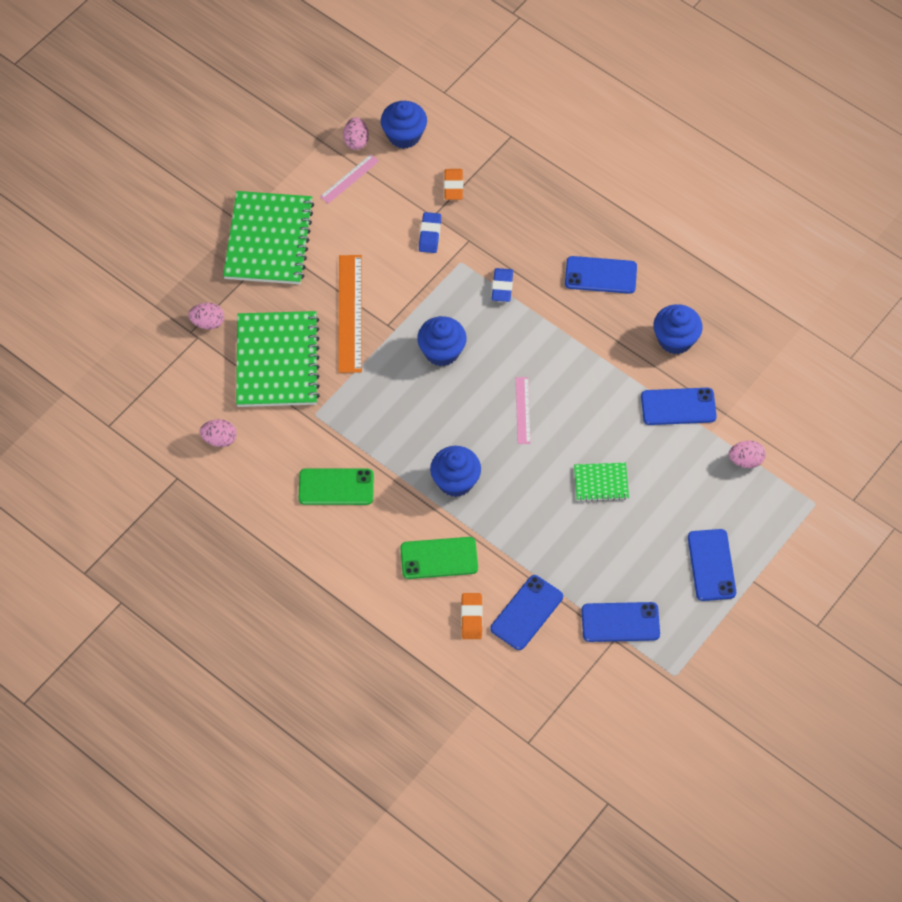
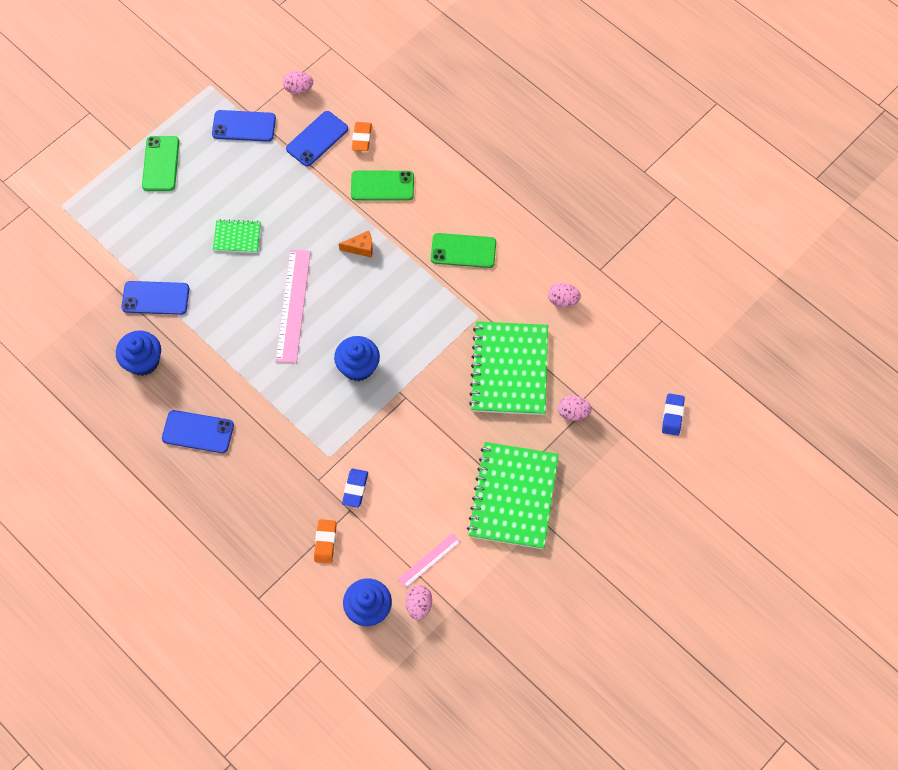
camera: 175 degrees left, 5 degrees up
(350, 313) = (439, 412): orange ruler -> none
(455, 481) = (361, 248): blue cupcake -> orange cheese
(502, 287) = (293, 427): blue eraser -> blue eraser (672, 416)
(523, 410) = (293, 305): pink ruler -> pink ruler, size x1.84
(711, 565) = (161, 163): blue phone -> green phone
(745, 460) = (109, 246): pink egg -> pink egg (298, 89)

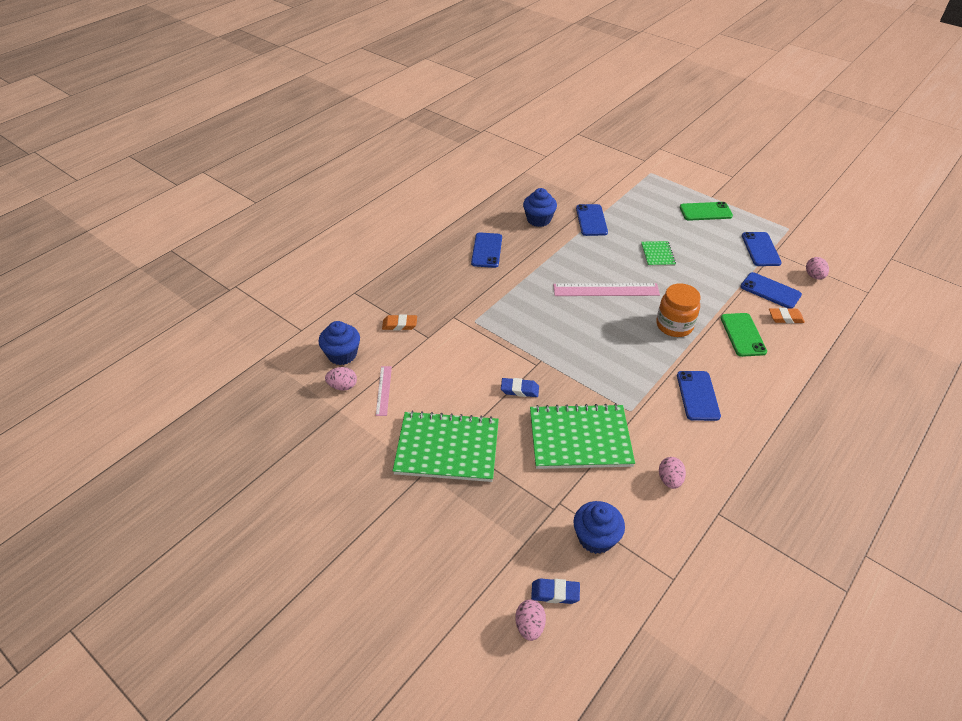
camera: 85 degrees right, 20 degrees down
(355, 489) = (447, 339): blue eraser -> blue eraser (519, 390)
(358, 367) = (559, 332): blue cupcake -> blue cupcake (595, 538)
(361, 248) = (674, 325): orange cheese -> orange jar
(429, 560) = (384, 390): pink ruler -> pink ruler turned 45 degrees clockwise
(463, 251) = (697, 395): green phone -> blue phone
(573, 413) = (542, 494): pink egg -> pink egg (529, 626)

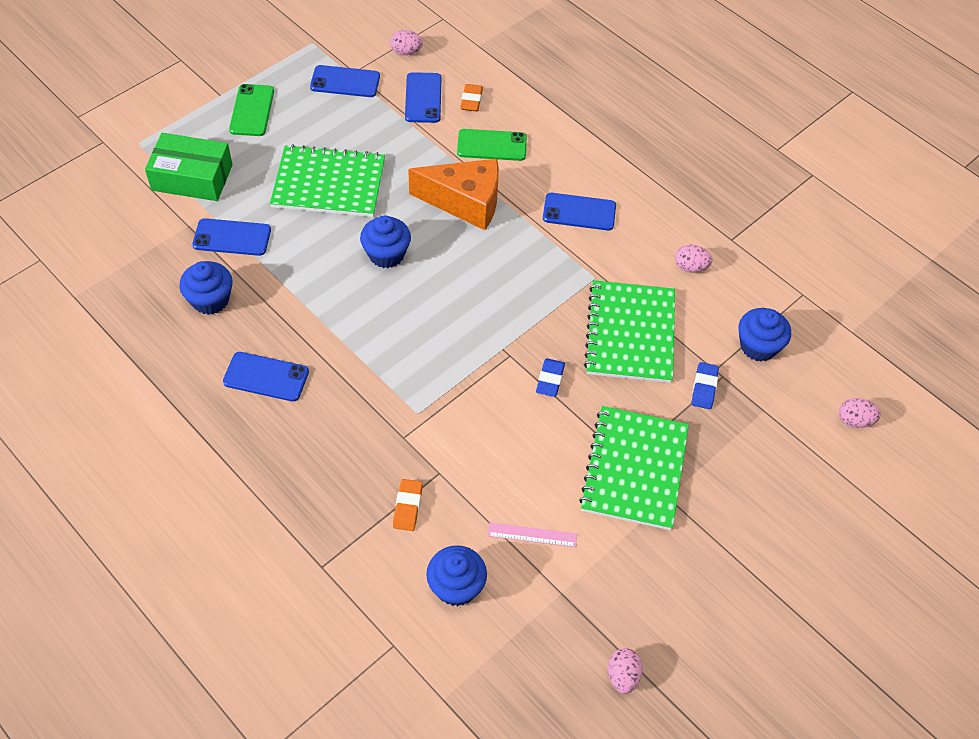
camera: 85 degrees left, 10 degrees up
(343, 386) = (518, 586): pink egg -> pink egg (622, 676)
(555, 593) = (819, 393): blue eraser -> blue eraser (704, 388)
(606, 290) = (386, 254): pink ruler -> blue cupcake
(633, 197) = (192, 177): none -> green box
(657, 255) = (329, 184): green notebook -> green notebook, size x2.07
(674, 325) = (465, 202): orange jar -> orange cheese
(770, 291) = (423, 98): blue phone -> blue phone turned 45 degrees counterclockwise

